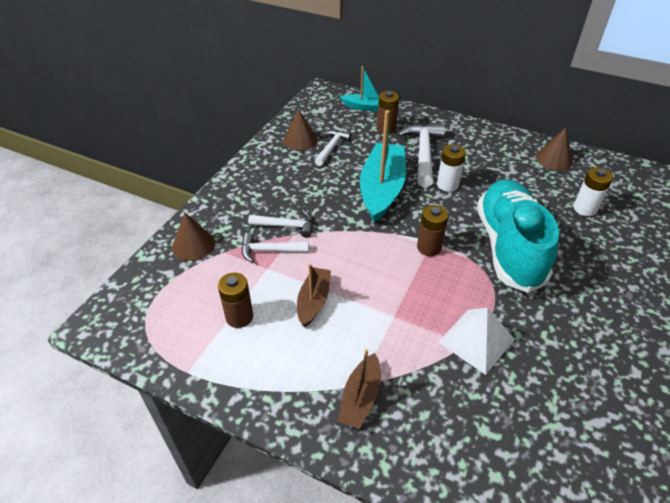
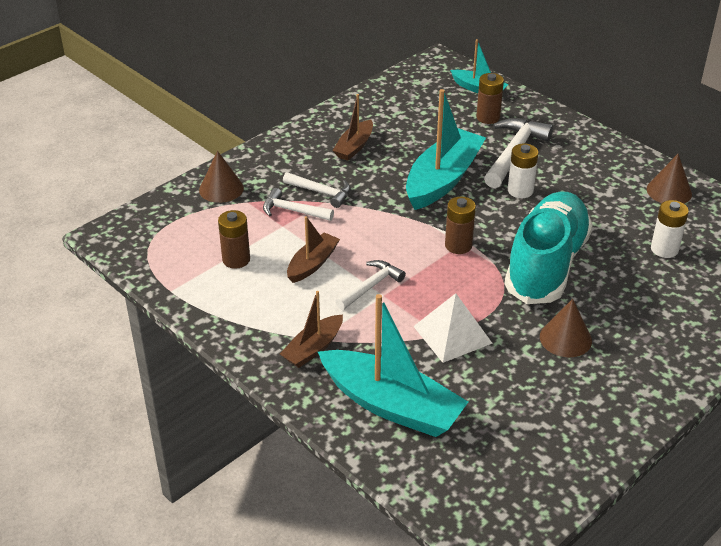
camera: 20 degrees right, 5 degrees down
(294, 177) = (354, 147): none -> brown boat
(300, 140) = (381, 110): brown cone -> brown cone (565, 338)
(331, 148) = (412, 125): white hammer -> white hammer (371, 286)
(468, 442) = (391, 405): none -> turquoise boat

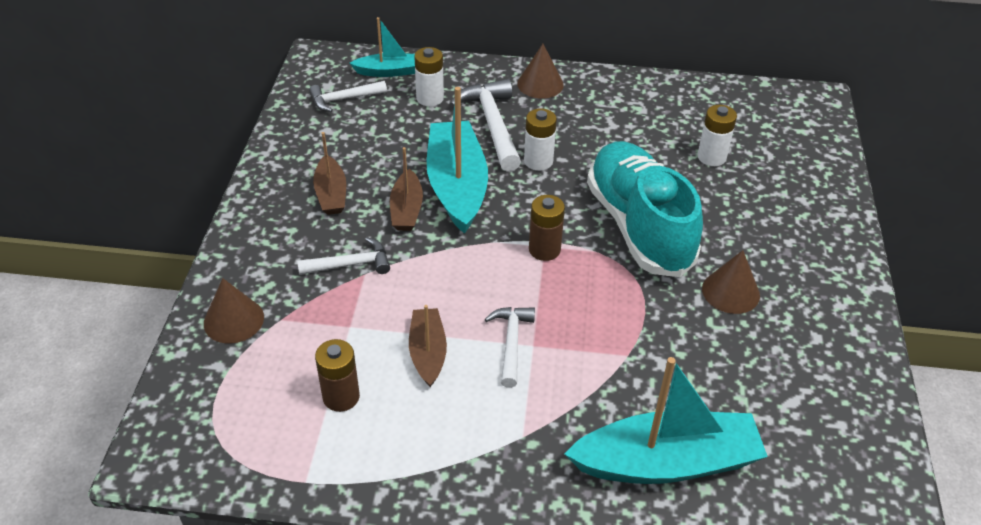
camera: 40 degrees left, 5 degrees up
(293, 211) = (343, 302): white hammer -> white hammer (344, 99)
(313, 348) = (530, 450): brown boat -> brown boat (406, 209)
(452, 334) = (638, 348): white pyramid -> none
(488, 117) = (430, 98): brown battery -> white battery
(669, 191) = (657, 99): brown cone -> brown cone (540, 84)

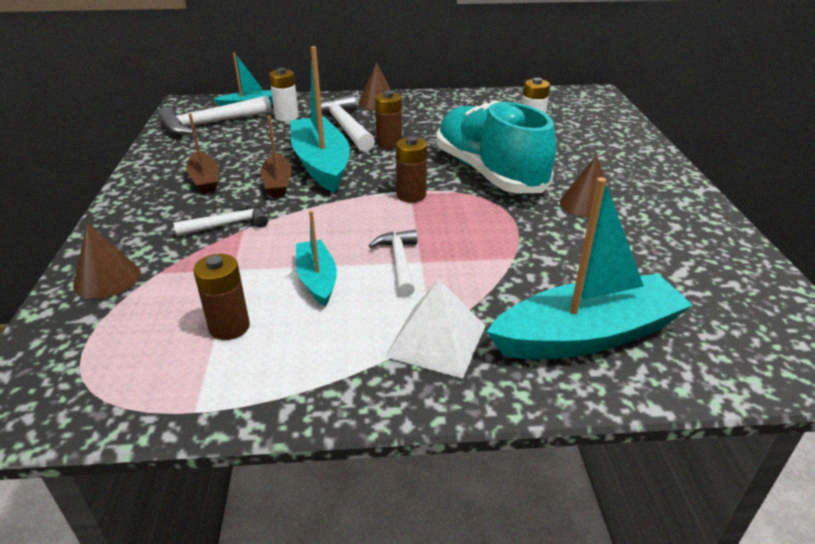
camera: 10 degrees left, 10 degrees down
(344, 99) = (211, 123): white hammer -> white hammer, size x1.63
(428, 352) = (317, 279): brown boat -> turquoise boat
(524, 444) = (436, 341): none -> white pyramid
(538, 161) = (389, 143): white battery -> brown battery

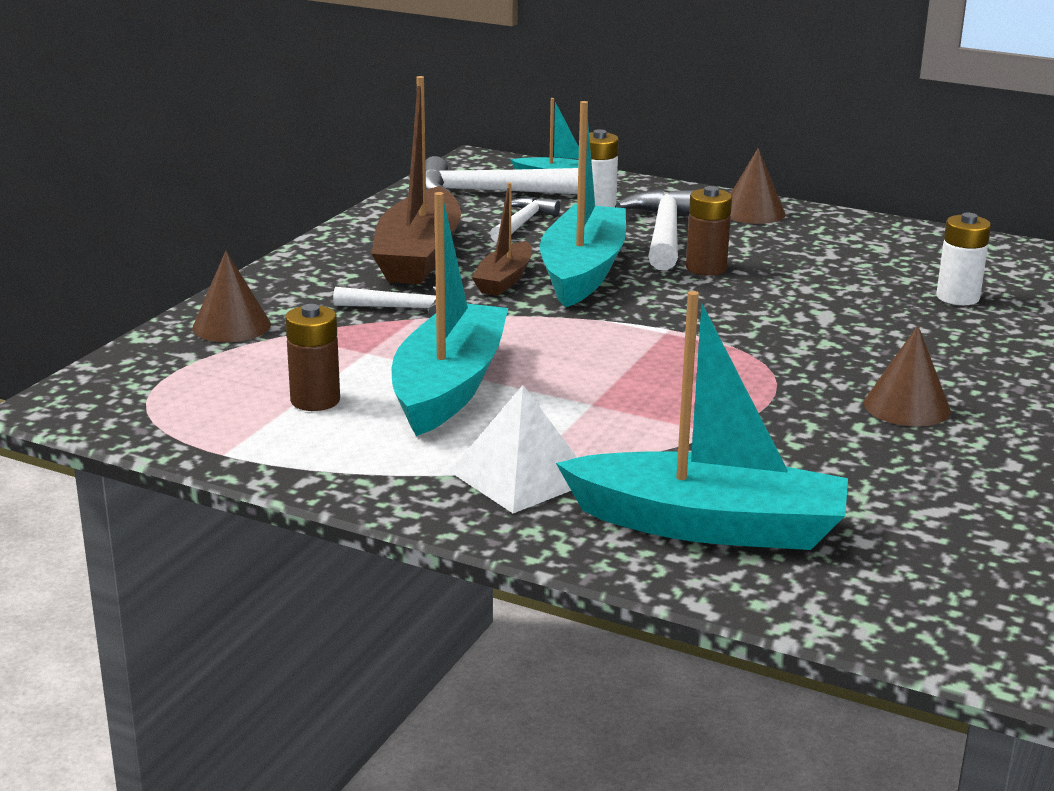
camera: 30 degrees right, 10 degrees down
(205, 180) = (419, 256): brown boat -> brown boat, size x1.86
(317, 279) = (449, 386): turquoise boat -> turquoise boat, size x1.86
(399, 262) = (564, 397): white hammer -> white hammer (522, 223)
(411, 195) = (663, 334): brown battery -> none
(489, 172) = (810, 336): turquoise shoe -> none

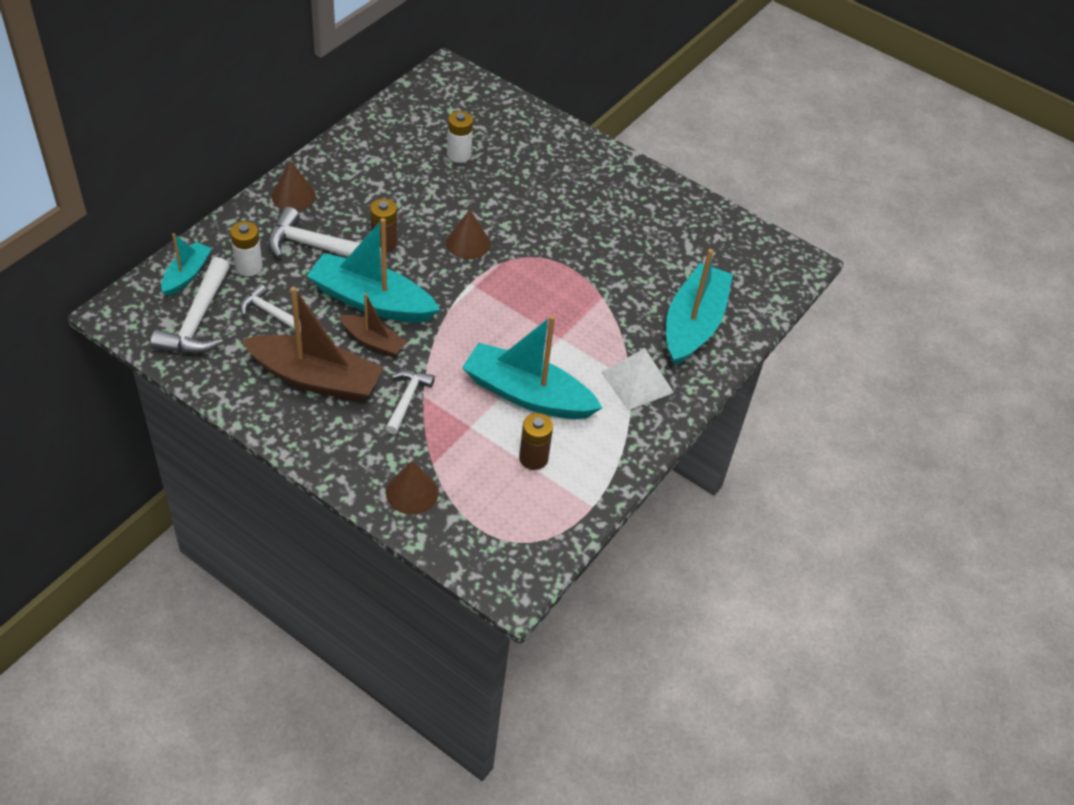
camera: 85 degrees left, 25 degrees up
(907, 406) = (587, 220): brown cone -> brown cone (468, 243)

